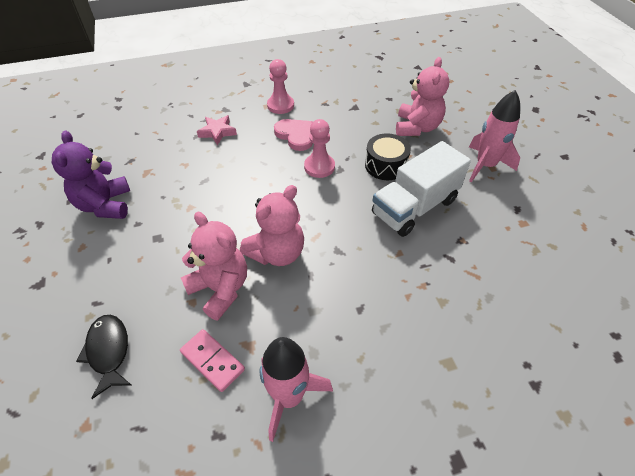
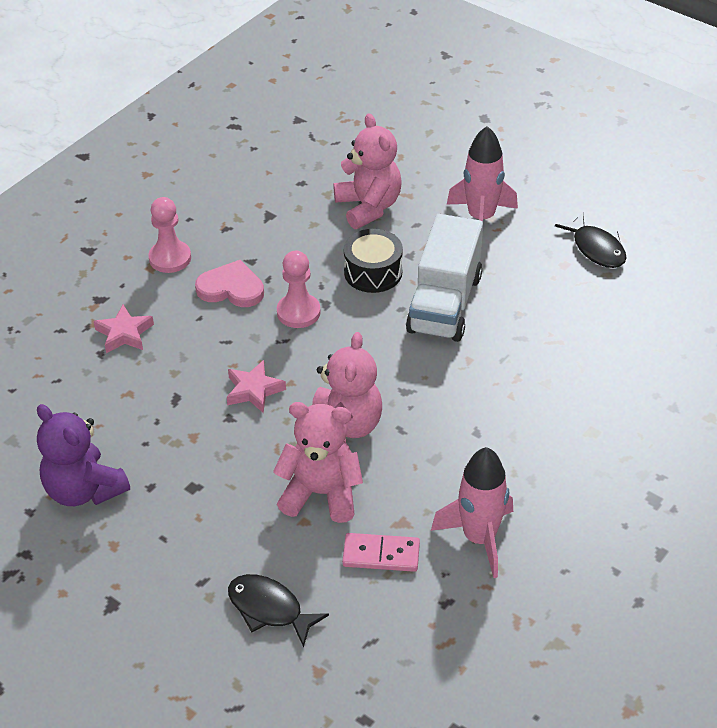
camera: 35 degrees left, 5 degrees down
(249, 199) = (254, 390): none -> pink star
(557, 224) = (596, 248): none -> black fish

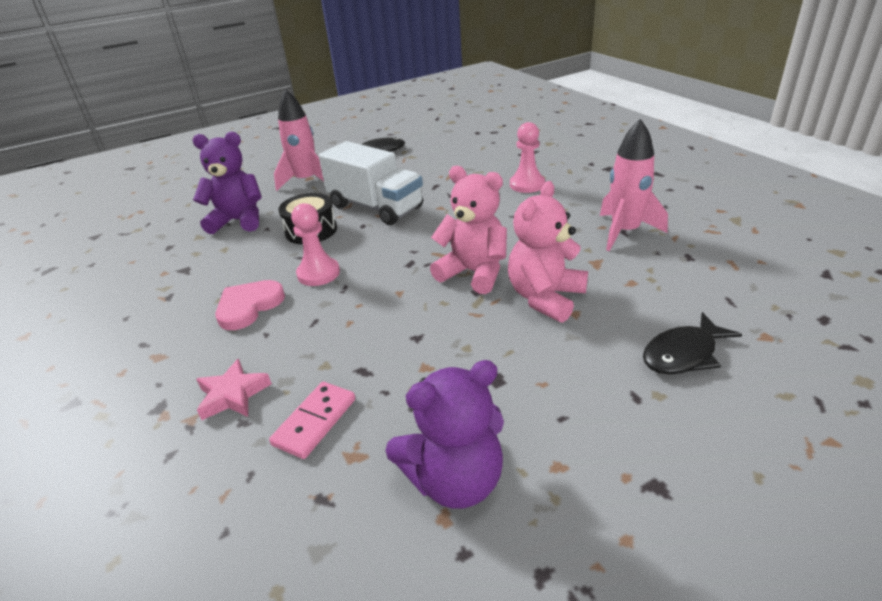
camera: 65 degrees left, 10 degrees down
(170, 258) = (162, 340): pink pawn -> pink pawn (527, 185)
(254, 390) = (392, 315): pink star -> none
(368, 207) = (238, 221): pink teddy bear -> purple teddy bear
(381, 555) = (629, 278): pink domino -> pink domino (315, 422)

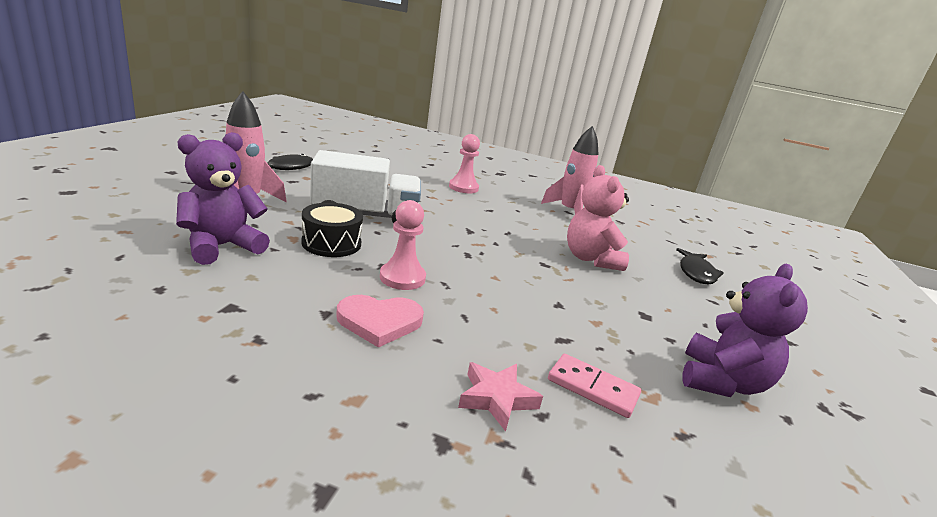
camera: 50 degrees left, 10 degrees down
(249, 306) = (379, 322): pink heart -> pink heart turned 90 degrees counterclockwise
(315, 422) = (592, 388): pink domino -> pink domino turned 45 degrees counterclockwise
(474, 273) = (524, 252): pink teddy bear -> none

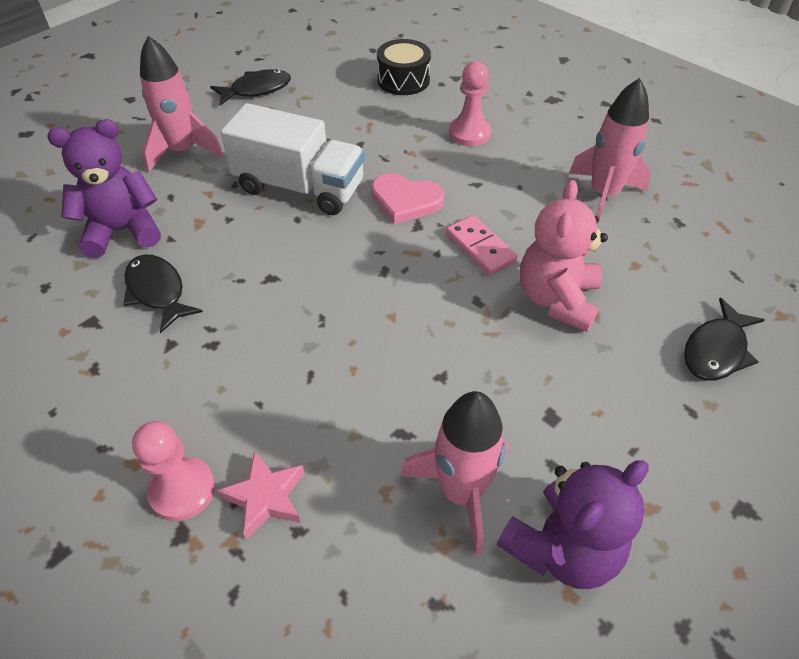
camera: 30 degrees right, 25 degrees up
(287, 281) = (158, 292): none -> black fish
(331, 243) = (233, 235): black drum -> black drum (403, 80)
(379, 322) = (214, 366): pink heart -> pink heart (405, 201)
(402, 278) = (278, 302): pink pawn -> pink pawn (182, 490)
(592, 388) = (382, 512): pink domino -> pink domino (480, 247)
(633, 365) = (461, 492): none -> pink rocket

